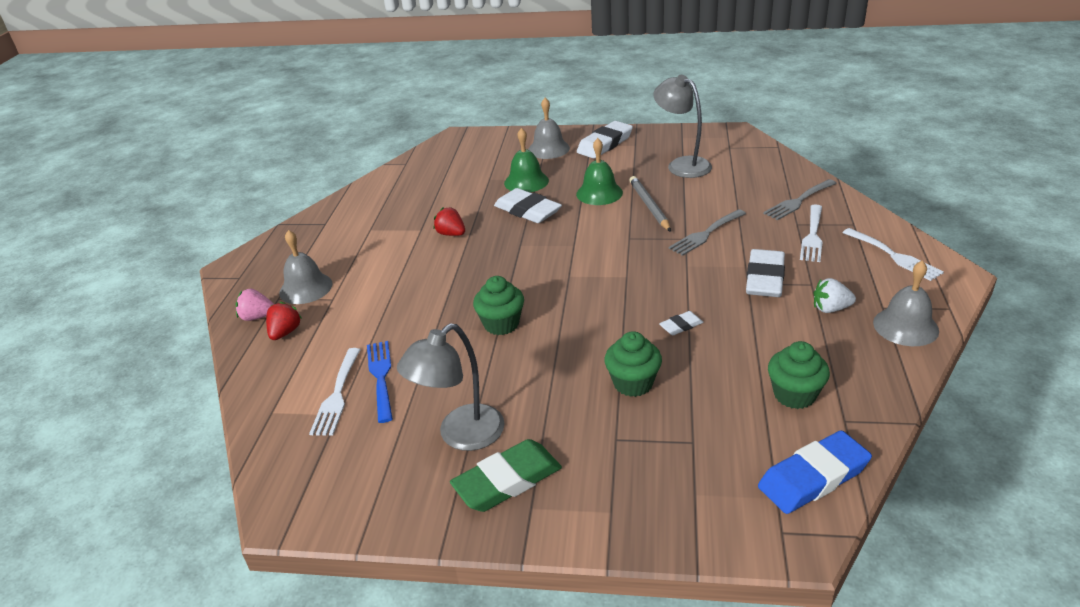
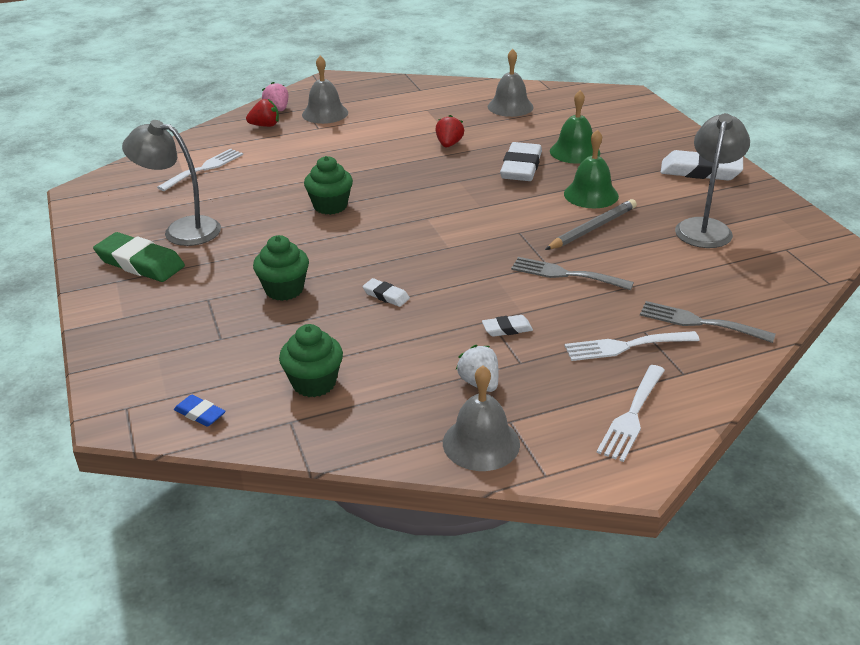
camera: 60 degrees right, 0 degrees up
(337, 395) = (204, 168): white fork -> white fork turned 150 degrees clockwise
(381, 377) = (233, 177): blue fork -> none
(548, 149) = (653, 144): grey bell -> grey bell (510, 106)
(765, 278) = (507, 329): white eraser -> white eraser, size x0.49
(813, 477) = (200, 414): blue eraser -> blue eraser, size x0.49

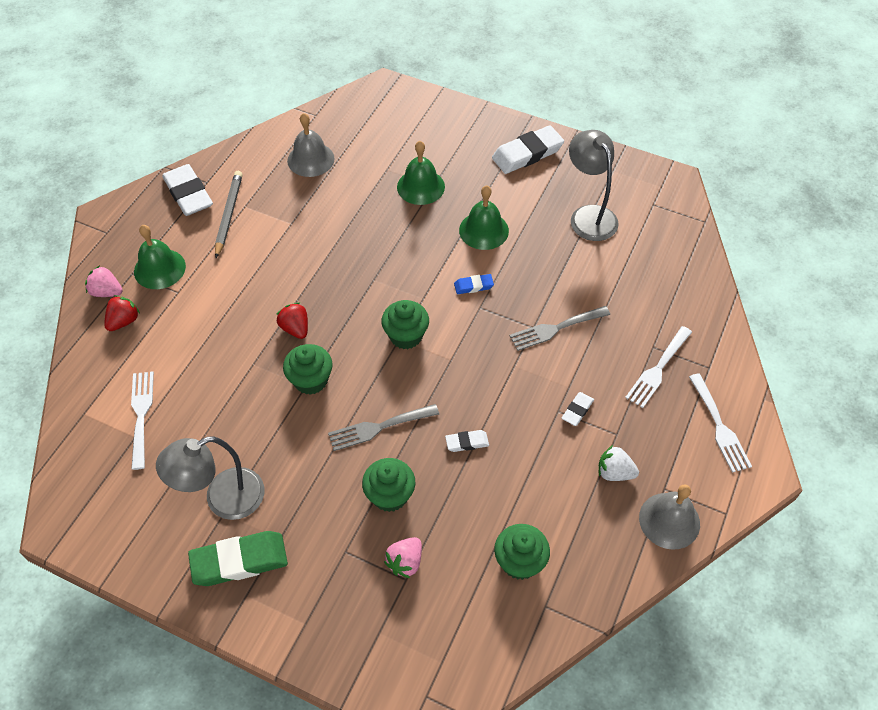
camera: 45 degrees left, 20 degrees up
(200, 414) = (482, 654): blue eraser -> blue eraser (473, 286)
(235, 329) = (405, 562): none -> pink strawberry
(325, 113) = (159, 269): grey bell -> green bell
(434, 218) = (406, 336): none -> green cupcake
(449, 144) = (316, 240): red strawberry -> red strawberry (295, 328)
(521, 167) = (402, 232): white eraser -> white eraser (188, 194)
(593, 228) = (523, 267): grey pencil -> grey pencil (229, 214)
(699, 322) = (674, 314): grey fork -> grey fork (378, 427)

